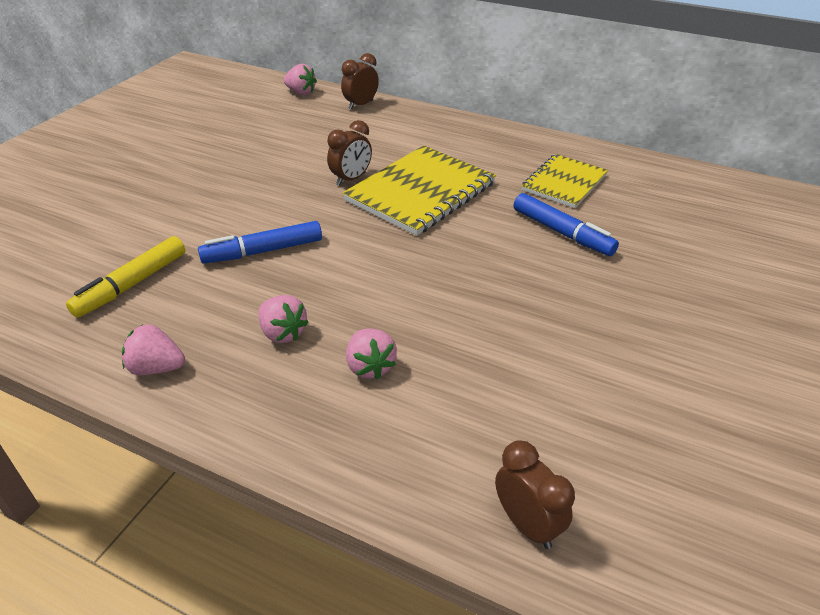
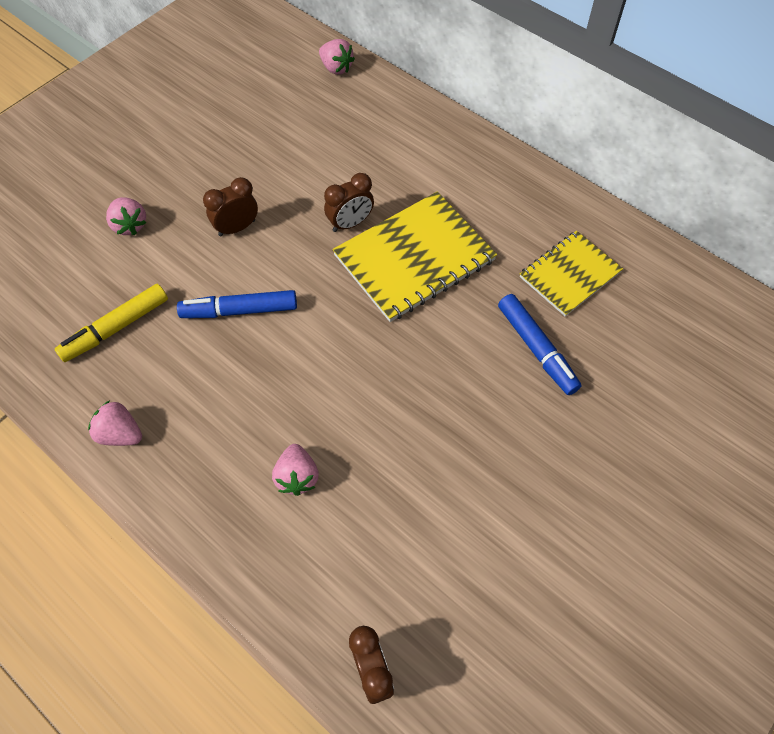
camera: 15 degrees right, 20 degrees up
(283, 333) = (233, 419): pink strawberry -> pink strawberry (130, 225)
(361, 105) = (395, 102): brown clock -> brown clock (237, 228)

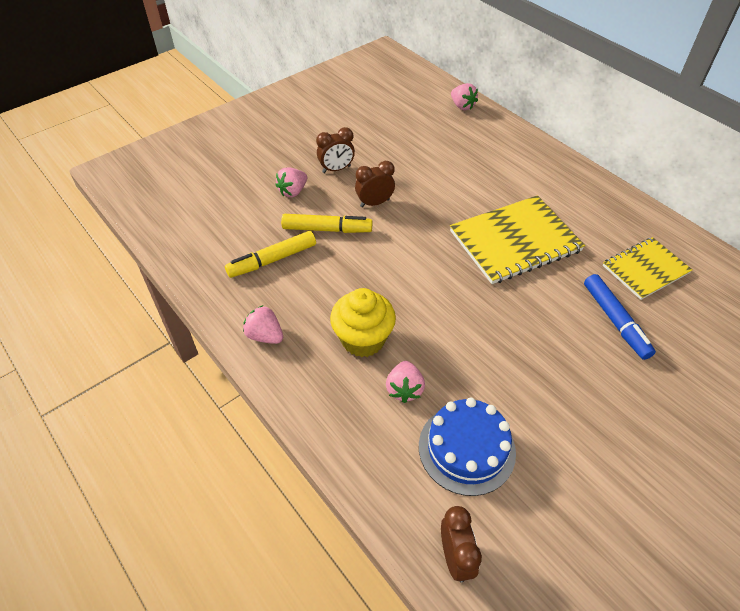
camera: 10 degrees right, 10 degrees down
(130, 225) = (293, 191): pink strawberry -> pink strawberry turned 60 degrees clockwise
(180, 274) = (327, 229): none -> yellow marker
(239, 310) = (370, 260): blue marker -> none
(241, 420) = (363, 339): none -> yellow cupcake
(350, 223) = (464, 211): brown clock -> brown clock (336, 169)
(375, 539) = (466, 448): none -> blue cake

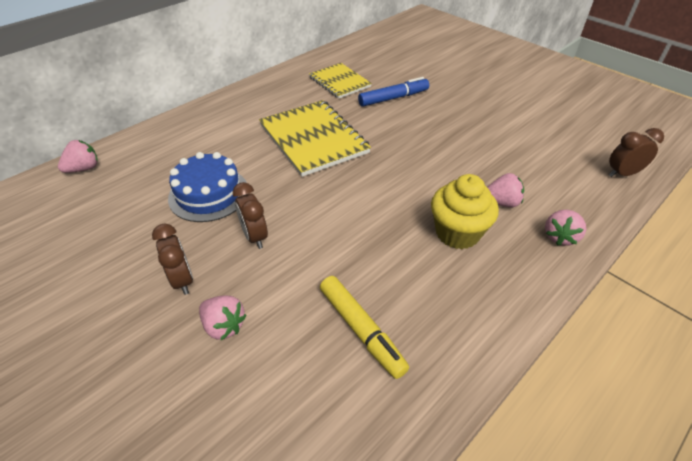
camera: 95 degrees left, 5 degrees down
(265, 336) = (482, 318): pink strawberry -> pink strawberry (560, 237)
(327, 229) = (301, 278): yellow marker -> none
(466, 448) = (537, 168): blue cake -> blue cake (209, 194)

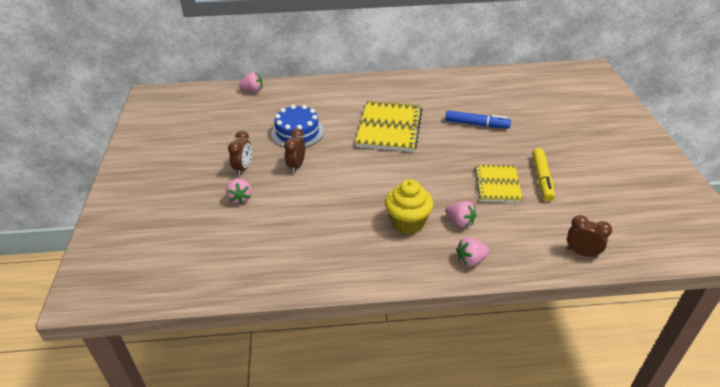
camera: 40 degrees right, 5 degrees down
(339, 82) = (452, 98): yellow notebook -> yellow notebook (497, 185)
(361, 330) = (297, 236): yellow marker -> yellow marker (542, 179)

